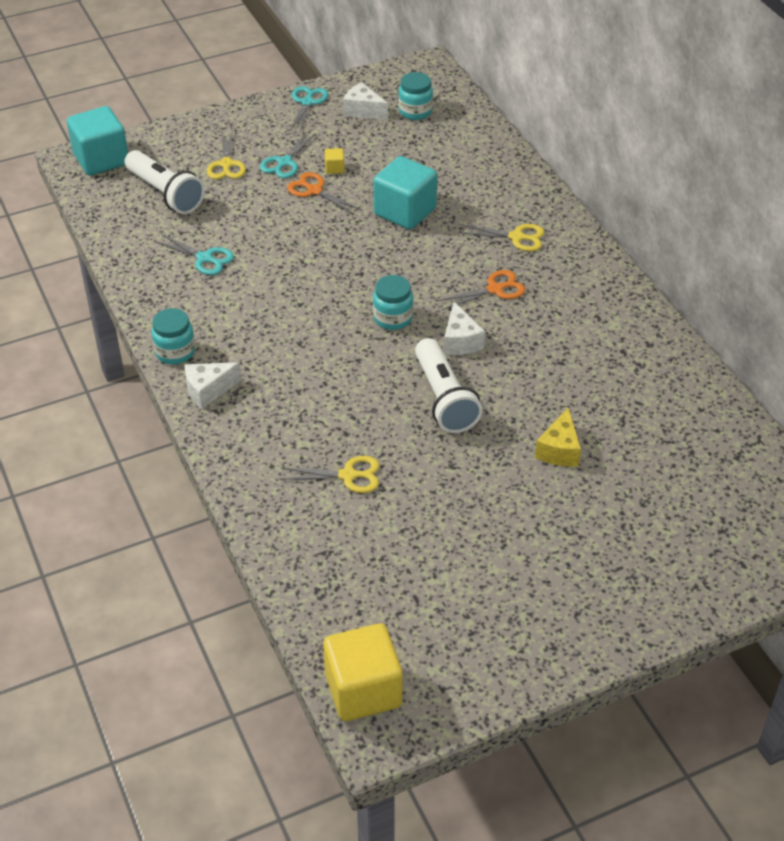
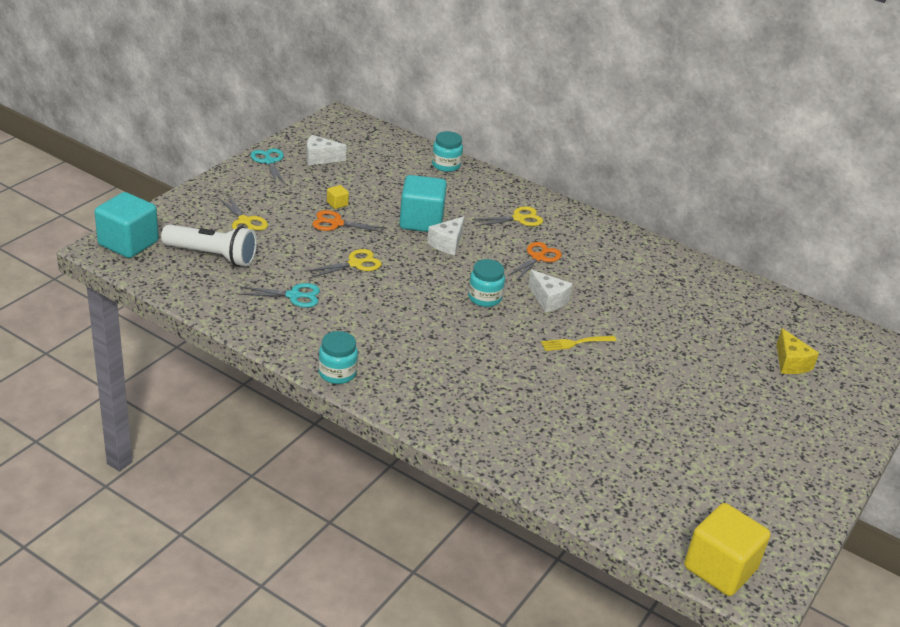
camera: 35 degrees left, 10 degrees down
(208, 390) = (393, 393): white cheese -> white cheese (447, 244)
(285, 162) = (292, 209): turquoise scissors -> none
(348, 475) = (560, 419): yellow scissors -> yellow scissors (355, 264)
(415, 111) = (361, 150): turquoise jar -> turquoise jar (446, 165)
(444, 399) = (576, 343): white flashlight -> yellow fork
(559, 450) = (686, 352): yellow cheese -> yellow cheese (790, 363)

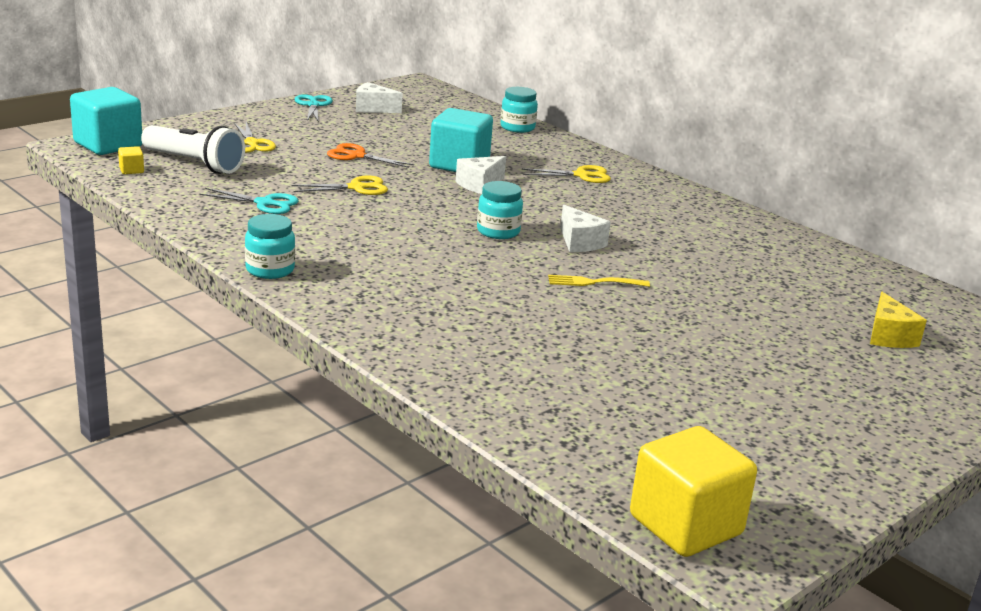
camera: 15 degrees right, 10 degrees down
(337, 204) = (368, 142): yellow cube -> yellow cube (131, 170)
(538, 258) = (587, 208): orange scissors -> none

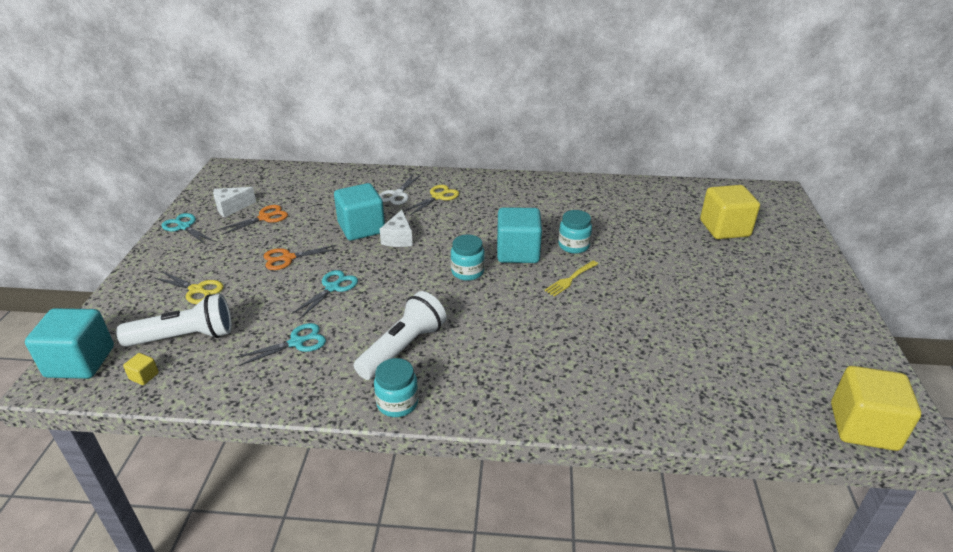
camera: 40 degrees left, 10 degrees up
(339, 245) = (403, 348): none -> white flashlight
(356, 188) = (332, 288): yellow scissors -> turquoise scissors
(388, 125) = (264, 218): none -> orange scissors
(517, 128) = (345, 176): turquoise jar -> turquoise jar (573, 246)
(543, 158) = (397, 194): none -> white scissors
(580, 242) = (518, 252): white cheese -> turquoise cube
(888, 336) = (724, 228): yellow cheese -> yellow cube

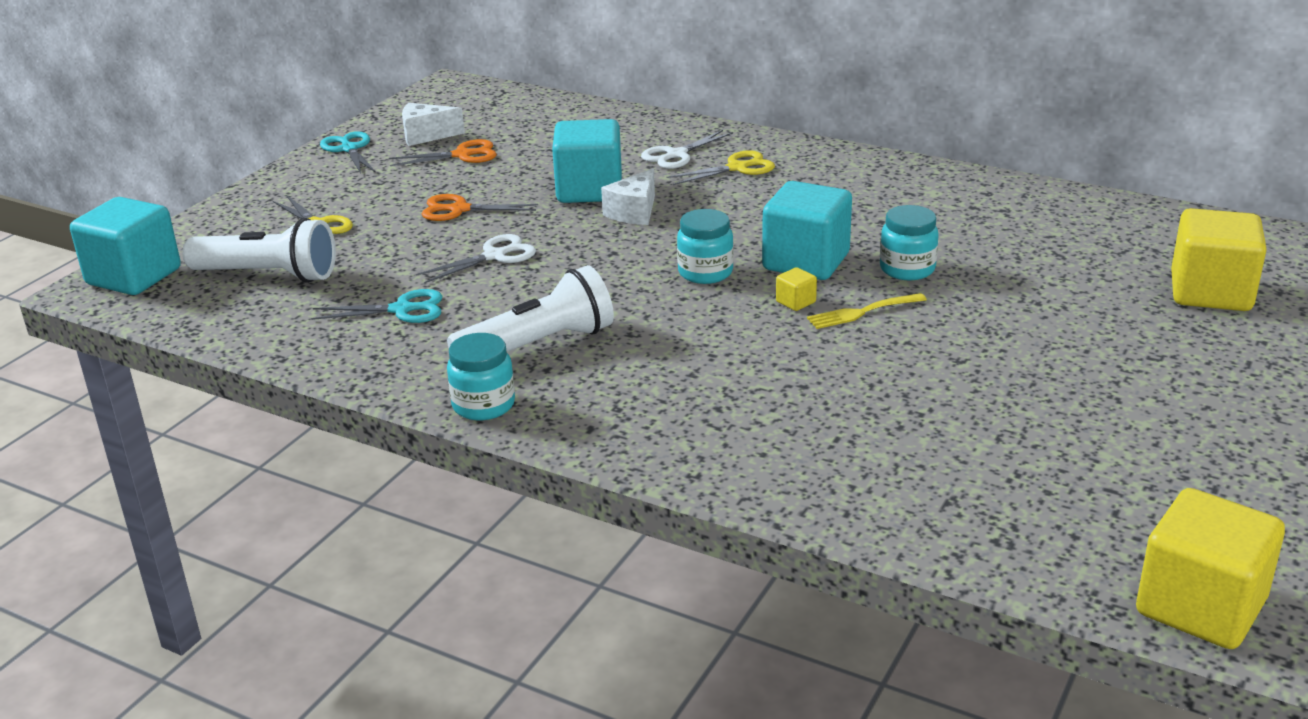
camera: 25 degrees right, 5 degrees down
(144, 376) = (195, 307): yellow cube -> yellow cube (795, 302)
(332, 288) = (494, 256): turquoise scissors -> white scissors

